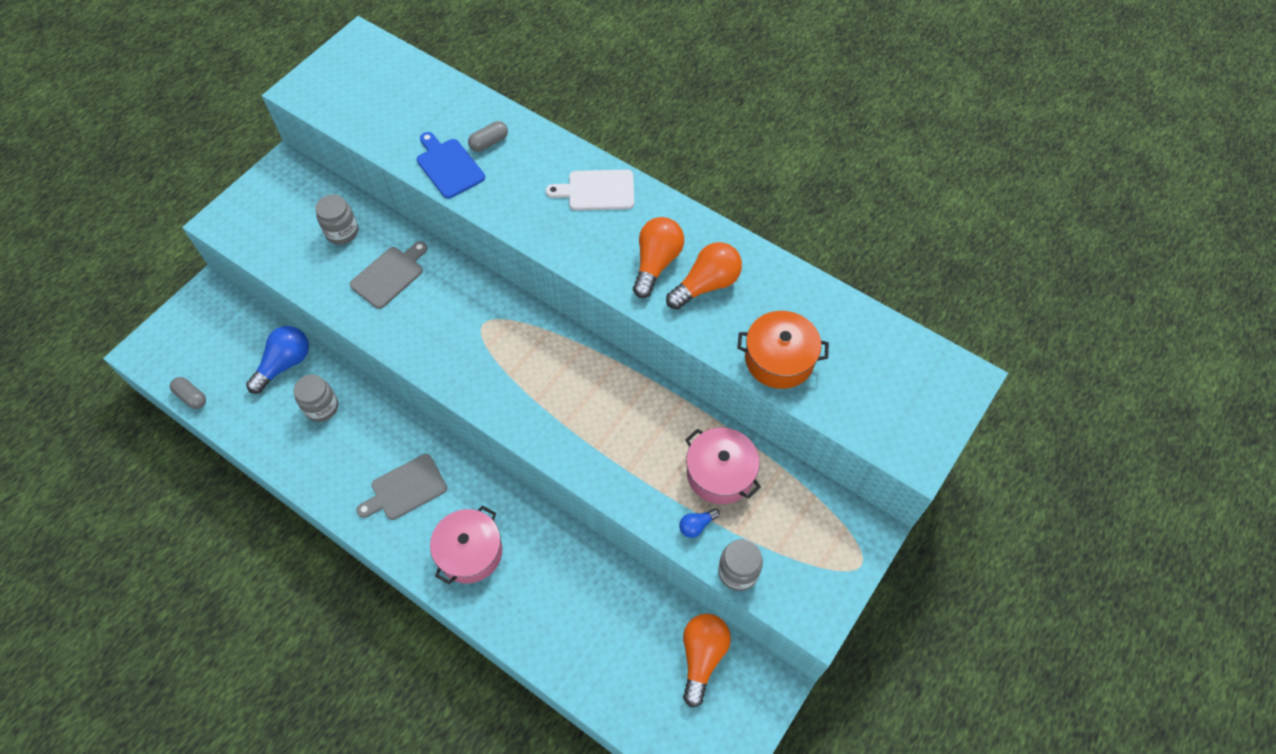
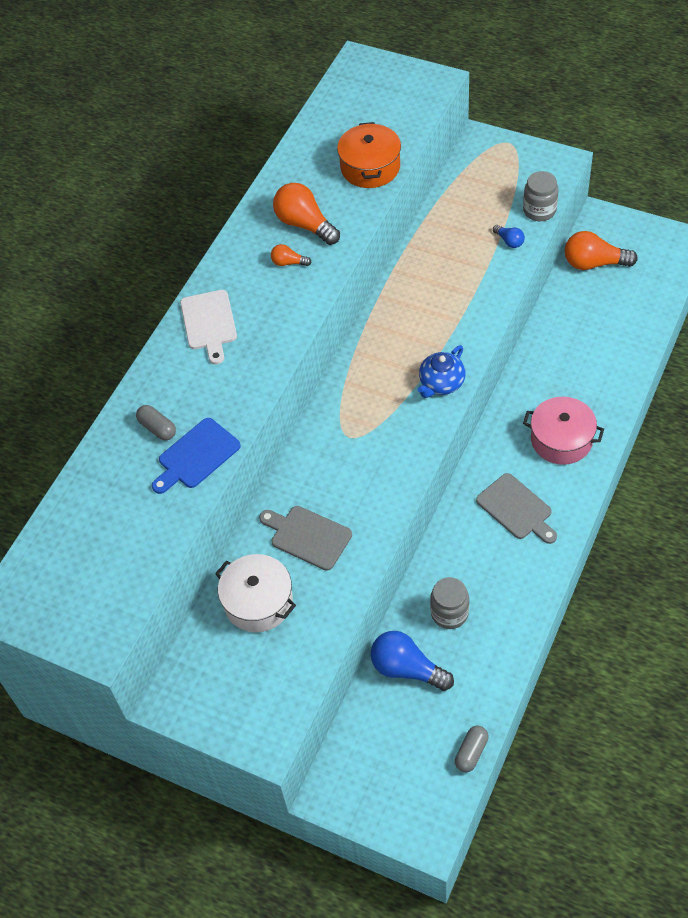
camera: 95 degrees left, 5 degrees down
(342, 232) = (258, 602): grey jar -> white pot
(519, 414) = (441, 383): none -> blue teapot
(656, 263) = (288, 263): orange light bulb -> orange light bulb, size x0.50
(720, 473) = (457, 234): pink pot -> none

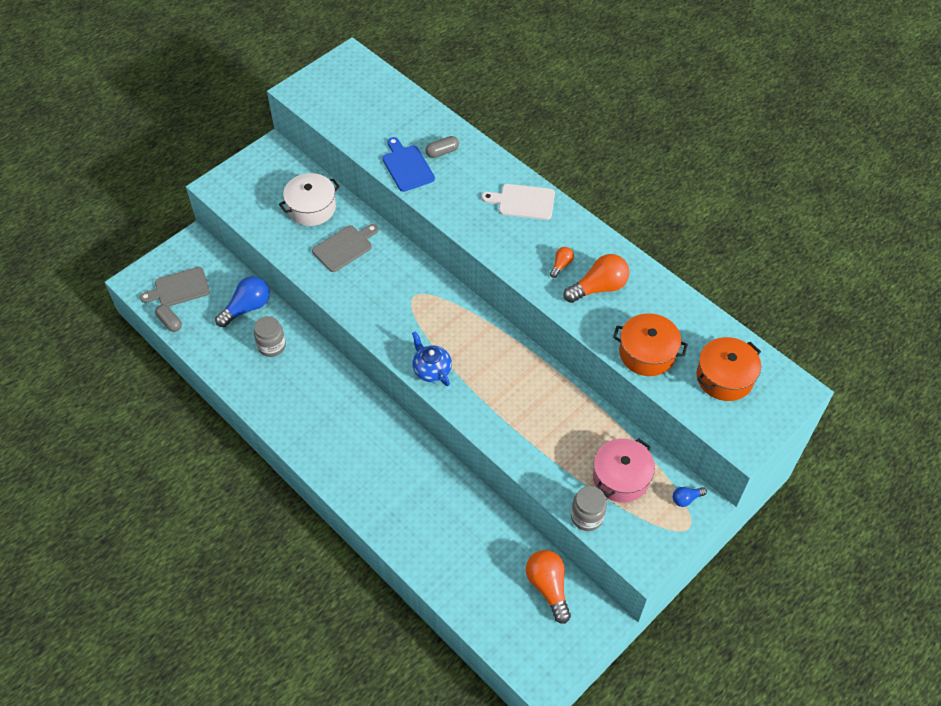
camera: 105 degrees right, 0 degrees up
(369, 109) = (724, 377): none -> orange pot
(509, 241) = (560, 477): blue light bulb -> blue light bulb (686, 499)
(516, 509) = (329, 419): grey cutting board -> grey cutting board (179, 288)
(561, 440) = (373, 476): pink pot -> pink pot (621, 477)
(594, 263) = (548, 587): orange light bulb -> orange light bulb turned 45 degrees counterclockwise

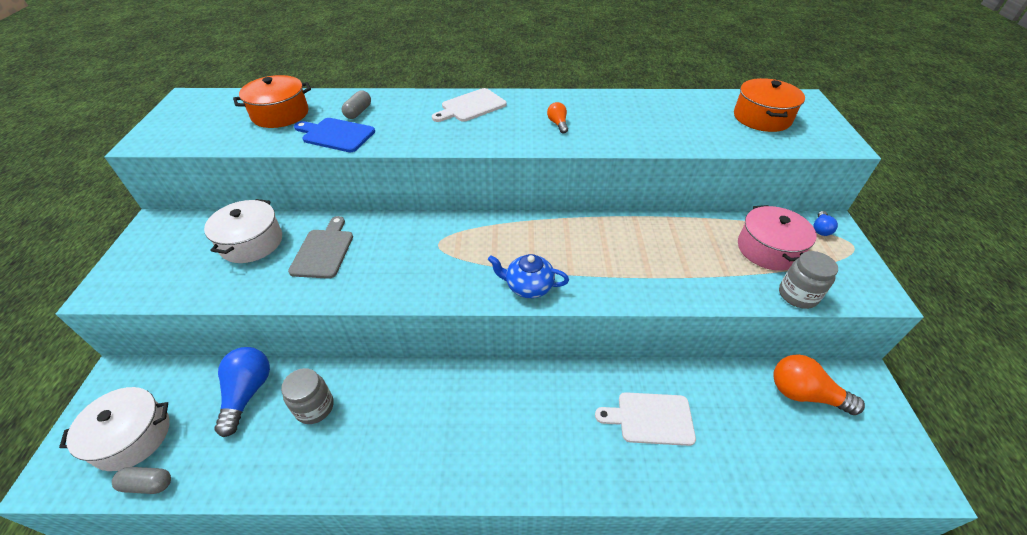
camera: 45 degrees left, 10 degrees down
(179, 288) = (132, 437): grey cutting board -> white pot
(437, 512) = (650, 418): none -> white cutting board
(598, 287) = (604, 121): orange light bulb -> none
(647, 353) = (699, 135): orange pot -> orange pot (280, 114)

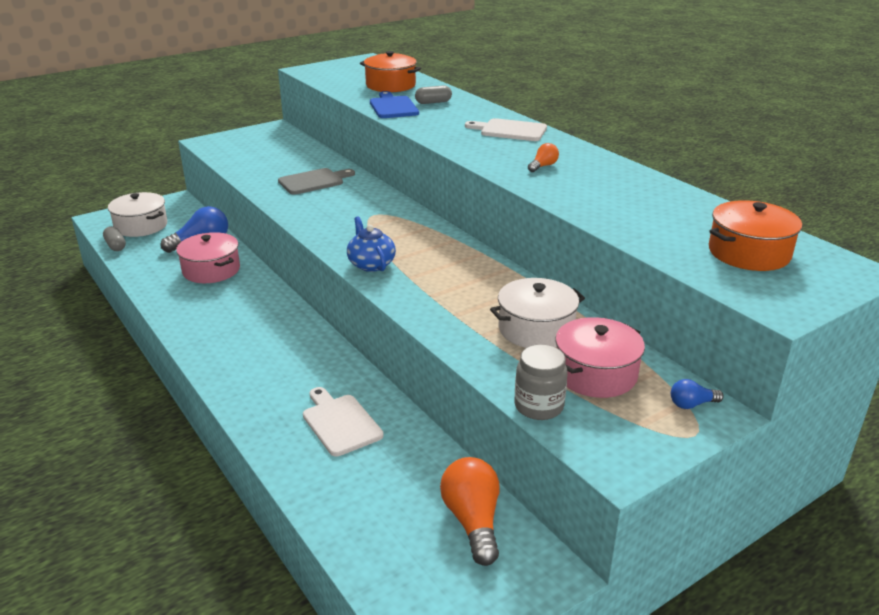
camera: 55 degrees right, 15 degrees down
(251, 242) = (293, 158): white pot -> white pot (536, 329)
(314, 407) = (211, 270): grey jar -> pink pot

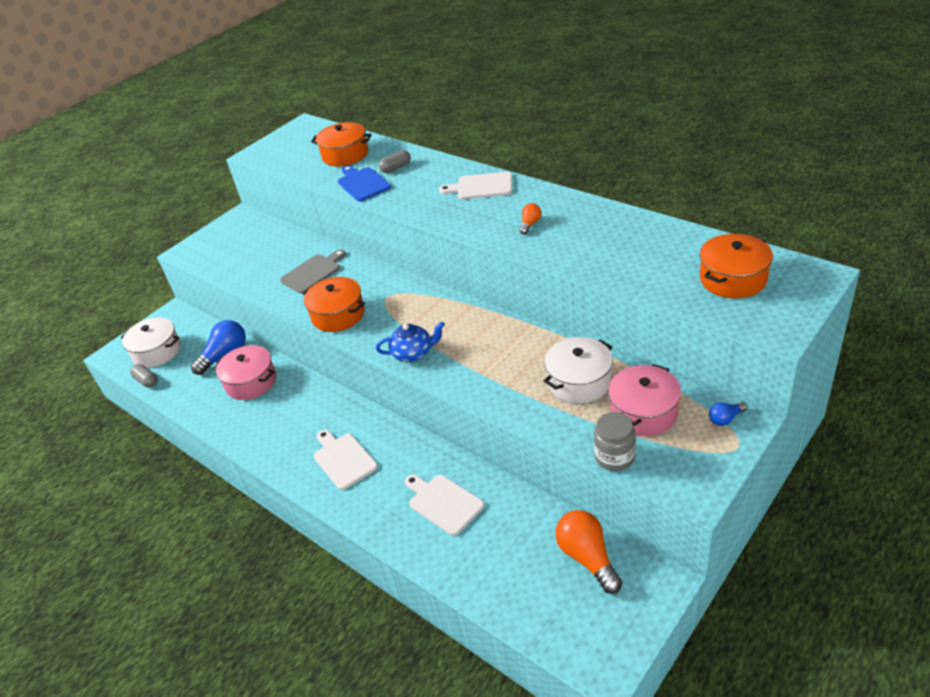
camera: 10 degrees left, 10 degrees up
(260, 356) = (343, 459): none -> white cutting board
(316, 218) = (338, 315): none -> orange pot
(371, 264) = (413, 353): blue teapot -> blue teapot turned 120 degrees clockwise

